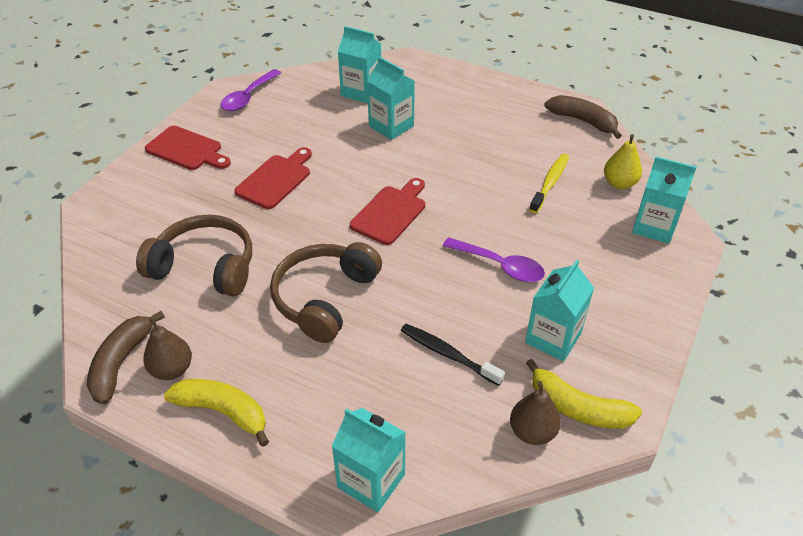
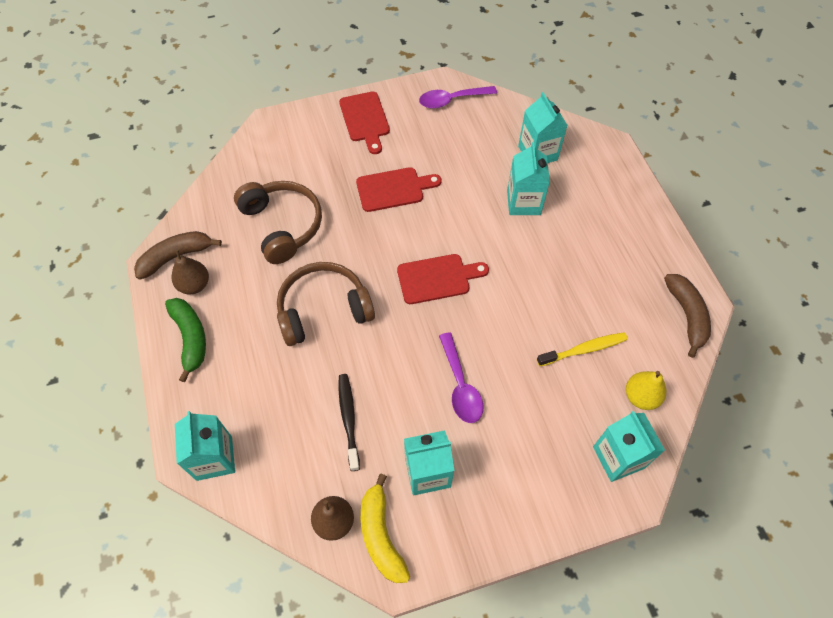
camera: 45 degrees right, 15 degrees up
(223, 411) = (190, 338): yellow banana -> green banana

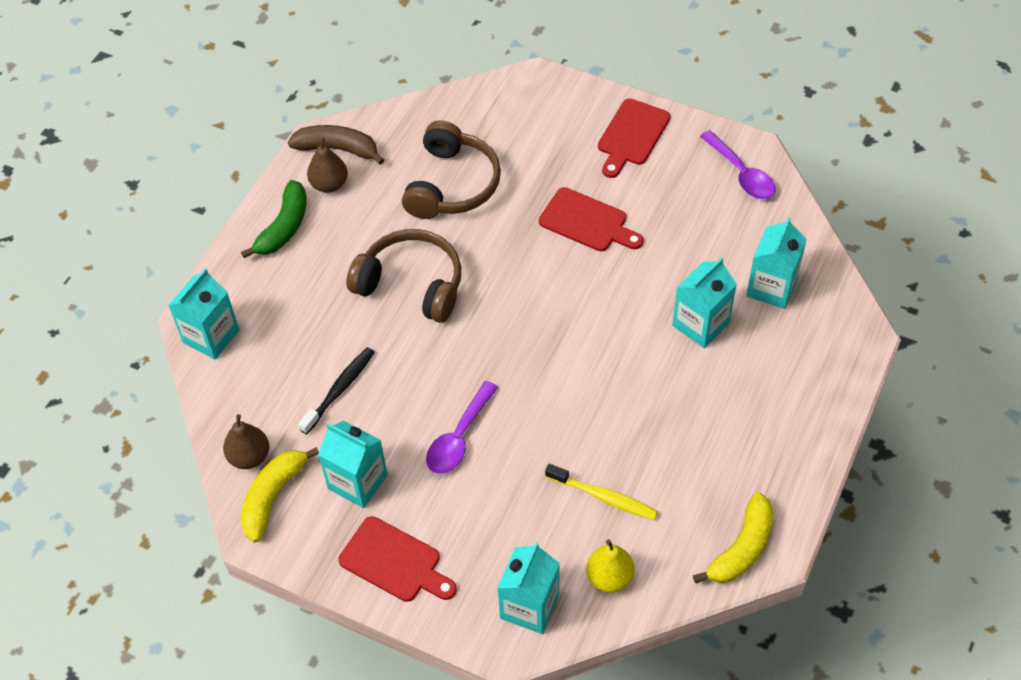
camera: 45 degrees right, 5 degrees down
(437, 278) = (539, 332): red cutting board -> red cutting board (394, 562)
(452, 100) = (741, 174): purple spoon -> purple spoon turned 150 degrees counterclockwise
(686, 315) = (742, 548): brown banana -> yellow banana

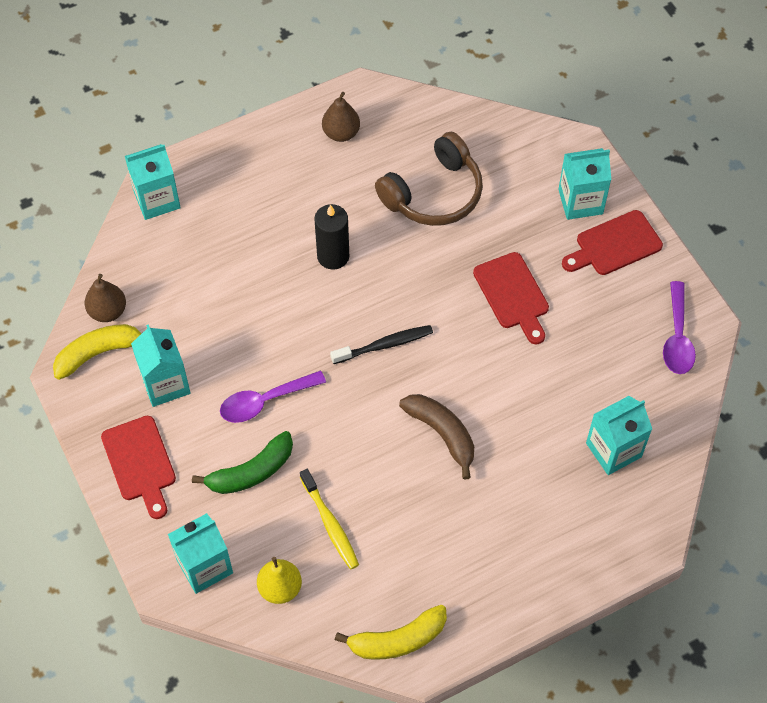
camera: 35 degrees right, 5 degrees up
(284, 227) = (279, 147): green banana -> green banana (251, 472)
(337, 149) = (372, 107): brown banana -> brown banana (442, 433)
(339, 389) = (212, 304): black toothbrush -> black toothbrush (384, 345)
(411, 285) = (333, 256): brown headphones -> black candle
(700, 324) = (528, 440): turquoise carton -> turquoise carton (580, 201)

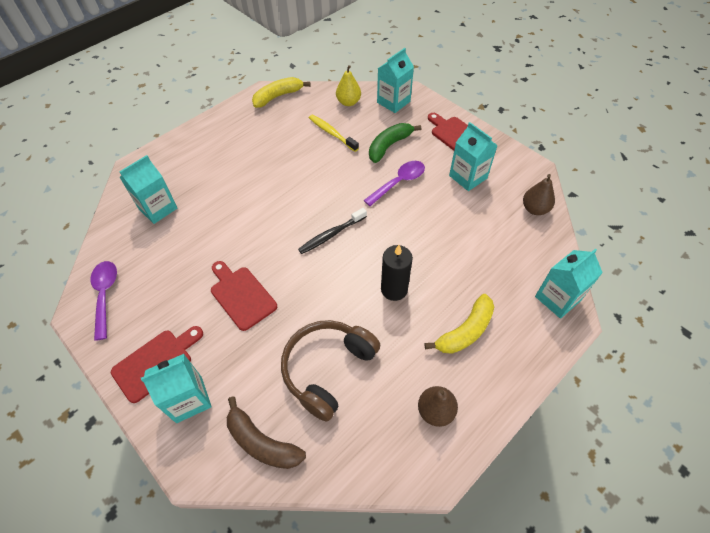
camera: 165 degrees right, 5 degrees down
(99, 353) = (522, 183): yellow banana -> yellow banana (465, 331)
(442, 433) = (276, 191): brown banana -> brown banana (262, 442)

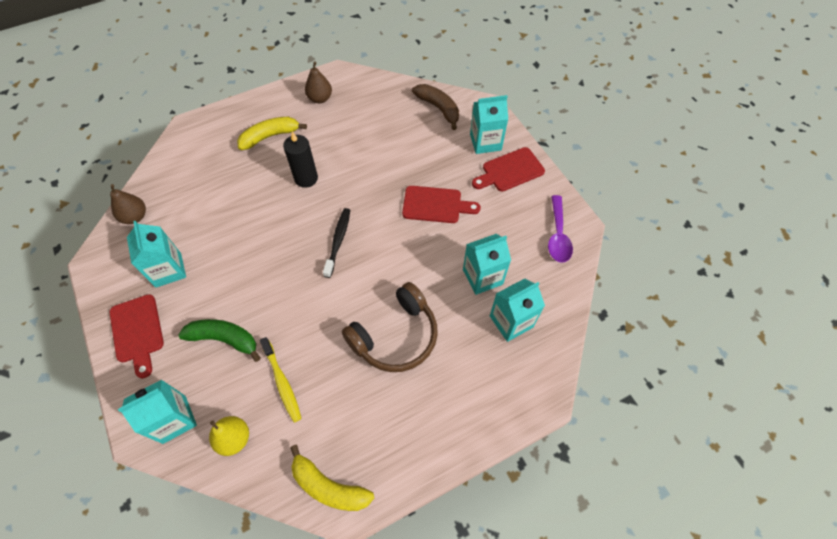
camera: 165 degrees left, 5 degrees up
(241, 295) = (435, 205): red cutting board -> red cutting board turned 60 degrees counterclockwise
(278, 96) = (329, 487): yellow banana -> yellow banana turned 45 degrees clockwise
(328, 369) = (381, 137): brown headphones -> brown headphones (395, 336)
(331, 235) = (338, 241): black toothbrush -> black toothbrush turned 60 degrees counterclockwise
(389, 146) = (224, 339): green banana -> green banana turned 135 degrees counterclockwise
(399, 182) = (242, 283): purple spoon -> none
(557, 298) = (185, 141): turquoise carton -> turquoise carton (482, 277)

